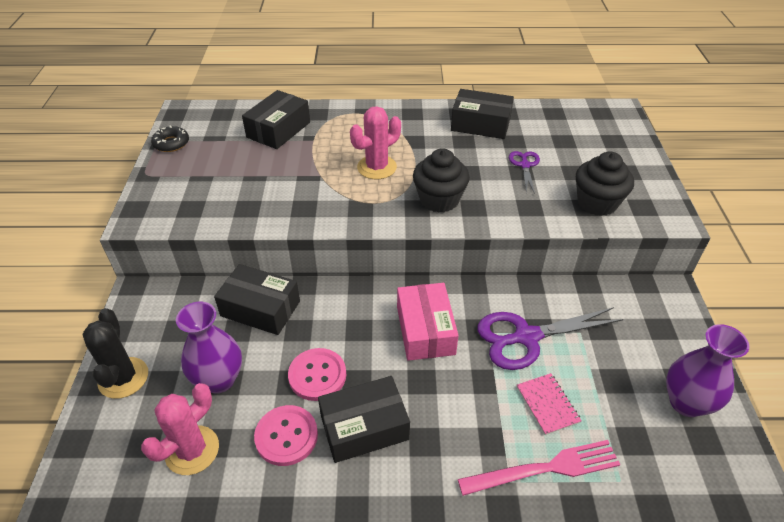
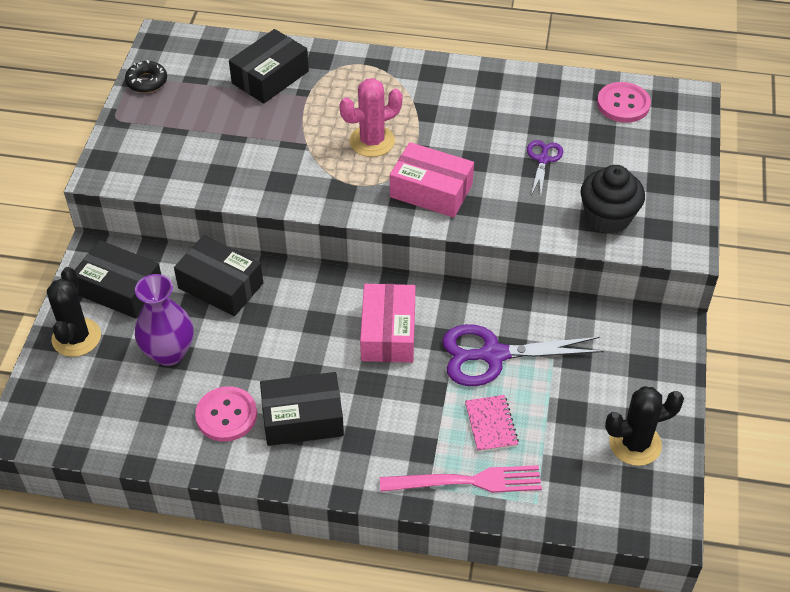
camera: 10 degrees right, 5 degrees up
(192, 450) = (136, 414): pink cactus -> none
(317, 375) = (267, 363): pink button -> pink button (623, 104)
(439, 200) = (431, 191): black cupcake -> pink box
(480, 124) = (510, 98): black box -> black box (120, 289)
(686, 402) = (635, 444): purple vase -> black cactus

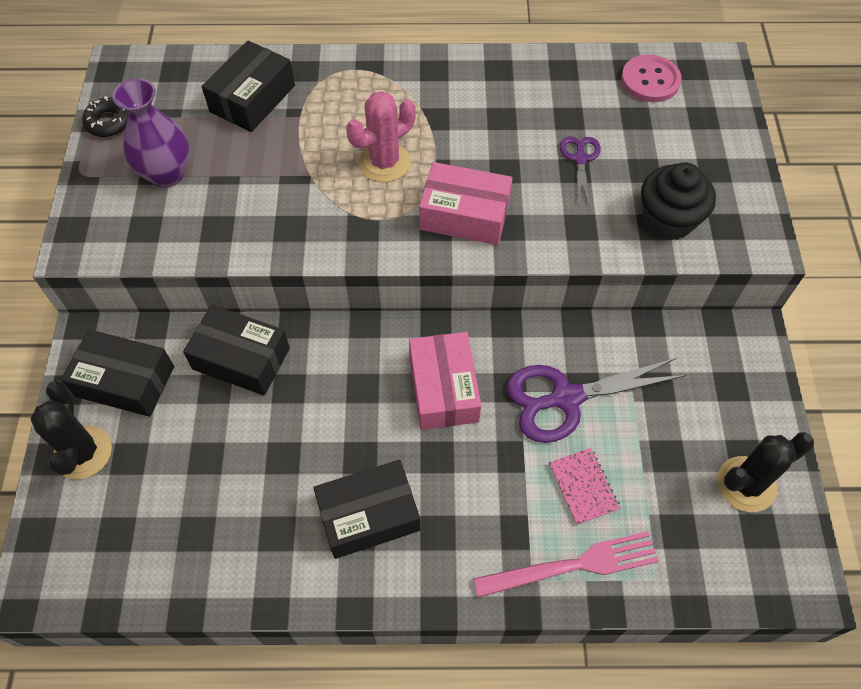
camera: 10 degrees left, 10 degrees up
(169, 353) = (196, 455): purple vase -> purple vase (167, 174)
(226, 415) = (279, 526): pink button -> none

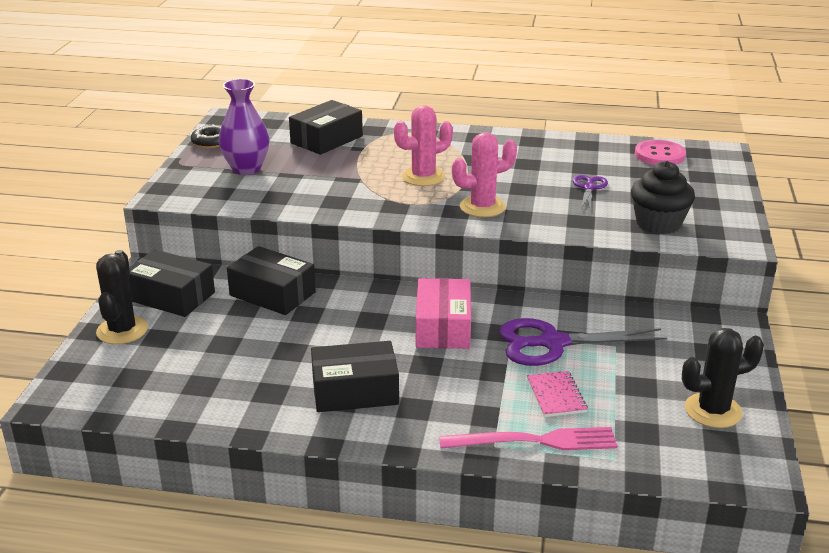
camera: 10 degrees right, 30 degrees down
(464, 215) = (482, 207): pink box -> pink cactus

